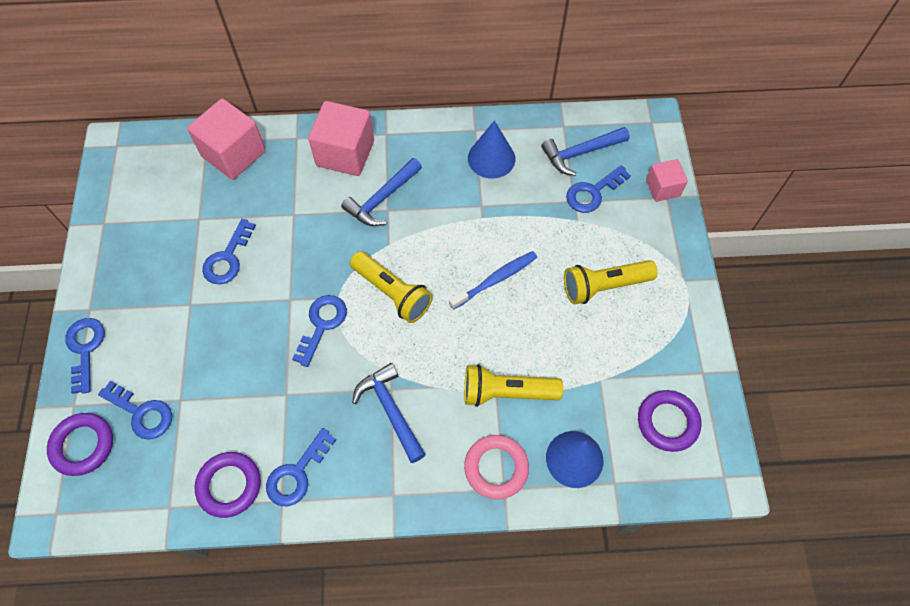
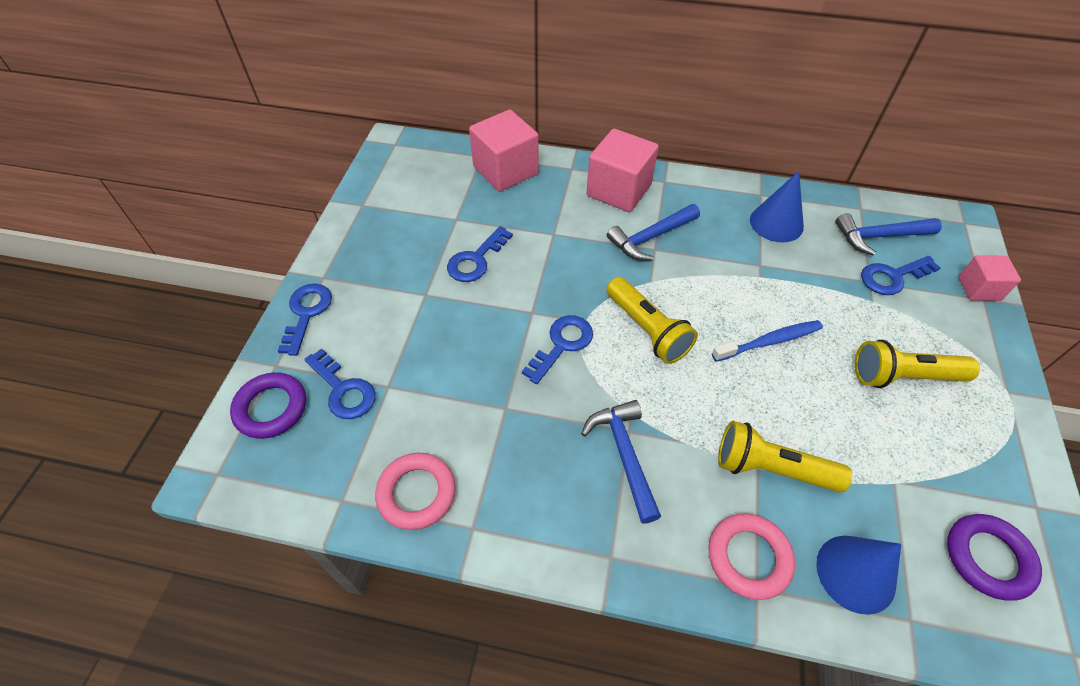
camera: 15 degrees right, 10 degrees down
(229, 485) = (416, 493): purple ring -> pink ring
(297, 474) = (498, 500): blue key -> none

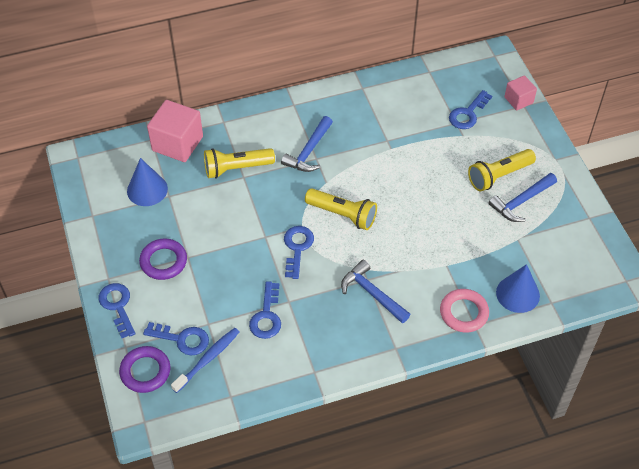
camera: 30 degrees left, 0 degrees up
(416, 493) = (270, 371): pink ring -> none
(476, 260) = (204, 219): blue key -> blue key (266, 316)
(619, 190) = (267, 125): pink cube -> none
(769, 341) = (417, 189): blue toothbrush -> blue toothbrush (208, 359)
(771, 468) = (453, 262): yellow flashlight -> yellow flashlight (236, 168)
(776, 223) = (382, 105): blue cone -> blue cone (147, 189)
(879, 236) = (449, 88): blue hammer -> blue hammer (521, 201)
(988, 558) = (575, 255): purple ring -> purple ring (163, 261)

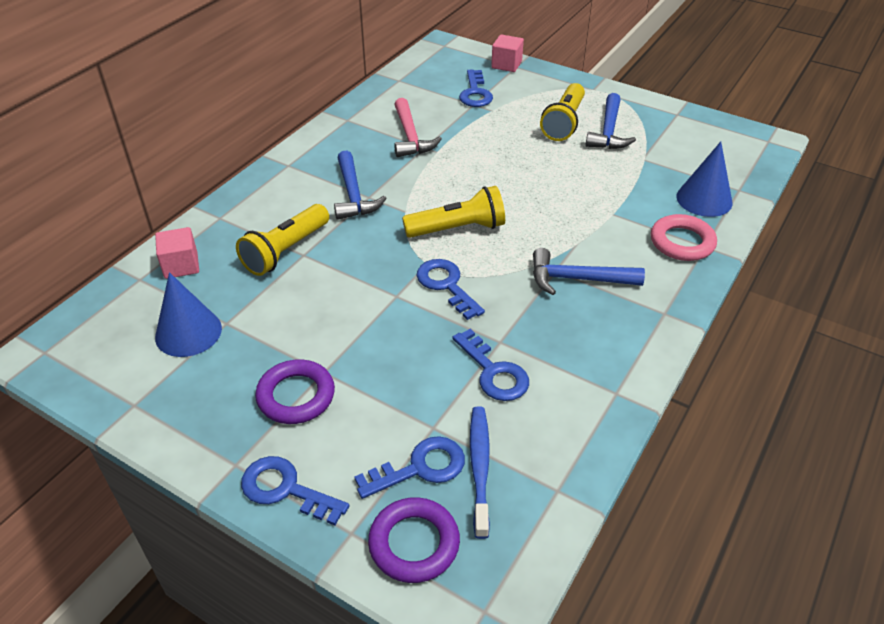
camera: 40 degrees left, 10 degrees down
(177, 143) = (181, 265): pink cube -> pink cube, size x0.57
(387, 126) = (410, 137): none -> pink hammer

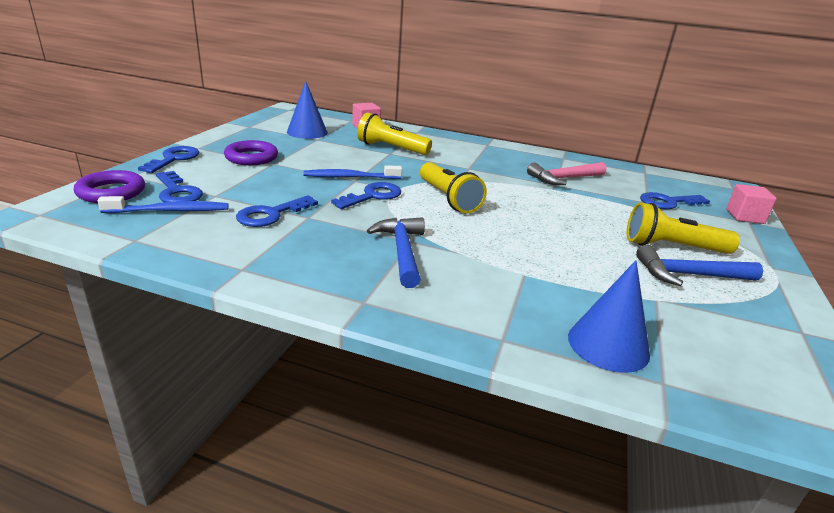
camera: 75 degrees right, 15 degrees down
(353, 195) = (467, 163): blue hammer -> none
(386, 299) = (350, 177): none -> blue toothbrush
(682, 242) = (500, 320): pink ring -> none

